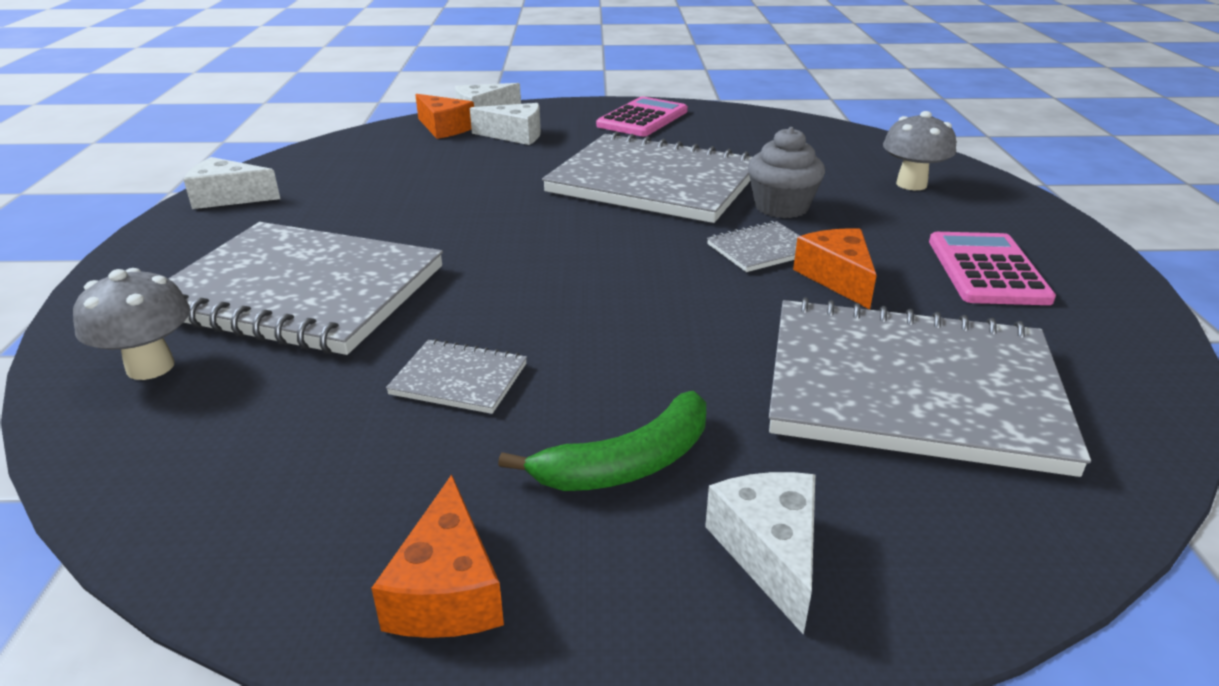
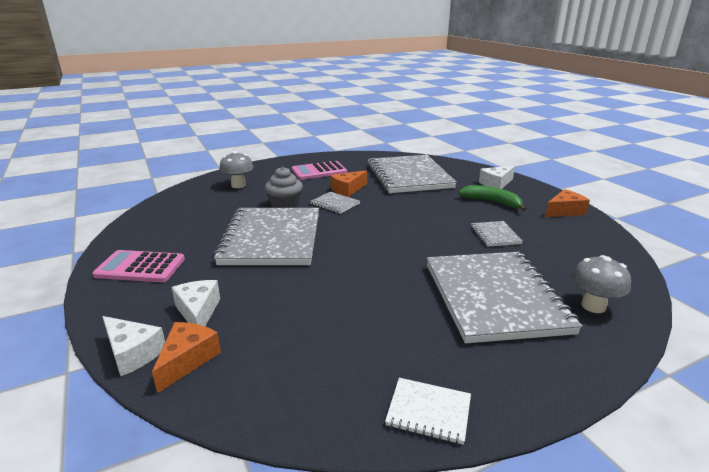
camera: 115 degrees left, 5 degrees down
(228, 197) = (428, 412): white cheese -> white notebook

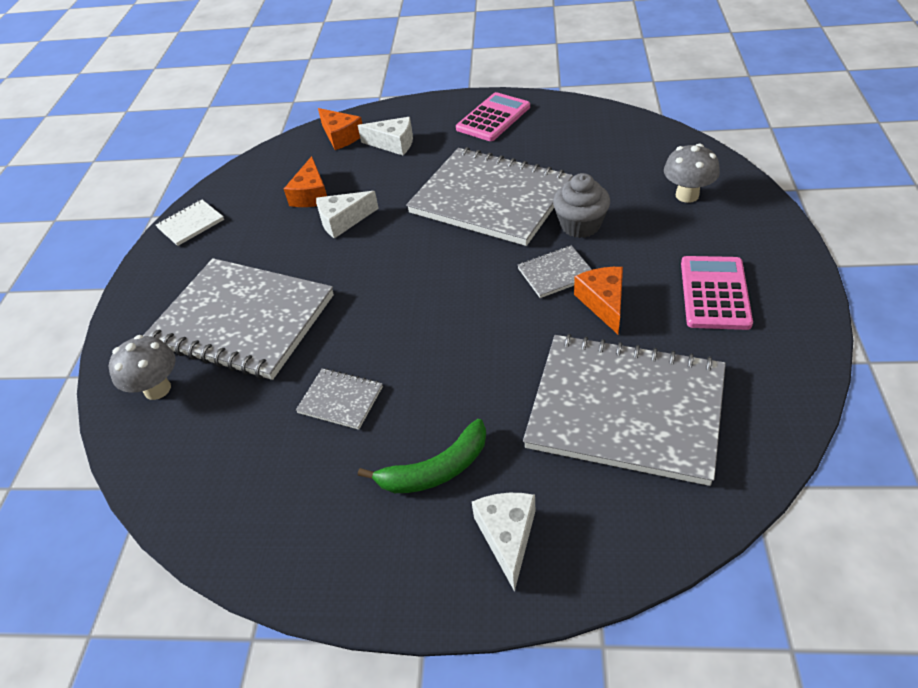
camera: 125 degrees right, 20 degrees up
(133, 353) = (370, 116): white cheese -> white cheese (343, 221)
(564, 211) = (327, 557): orange cheese -> orange cheese (311, 194)

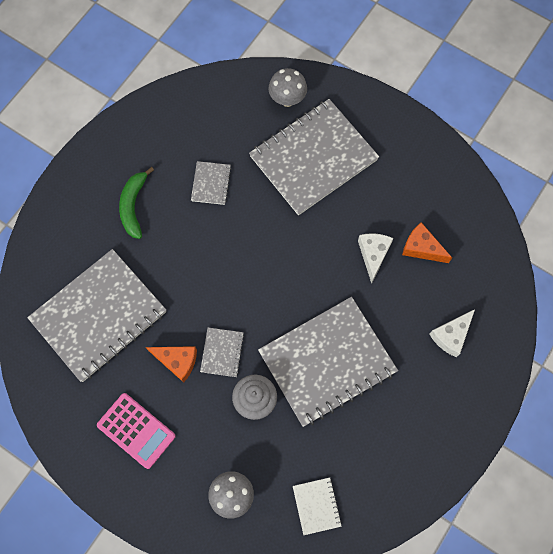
camera: 115 degrees right, 25 degrees up
(191, 224) = (441, 159): white notebook -> white notebook (316, 506)
(340, 400) = (211, 183): grey notebook -> grey notebook turned 45 degrees counterclockwise
(341, 136) = (491, 303): orange cheese -> none
(493, 118) = (435, 432): pink calculator -> none
(507, 536) = (76, 216): white cheese -> none

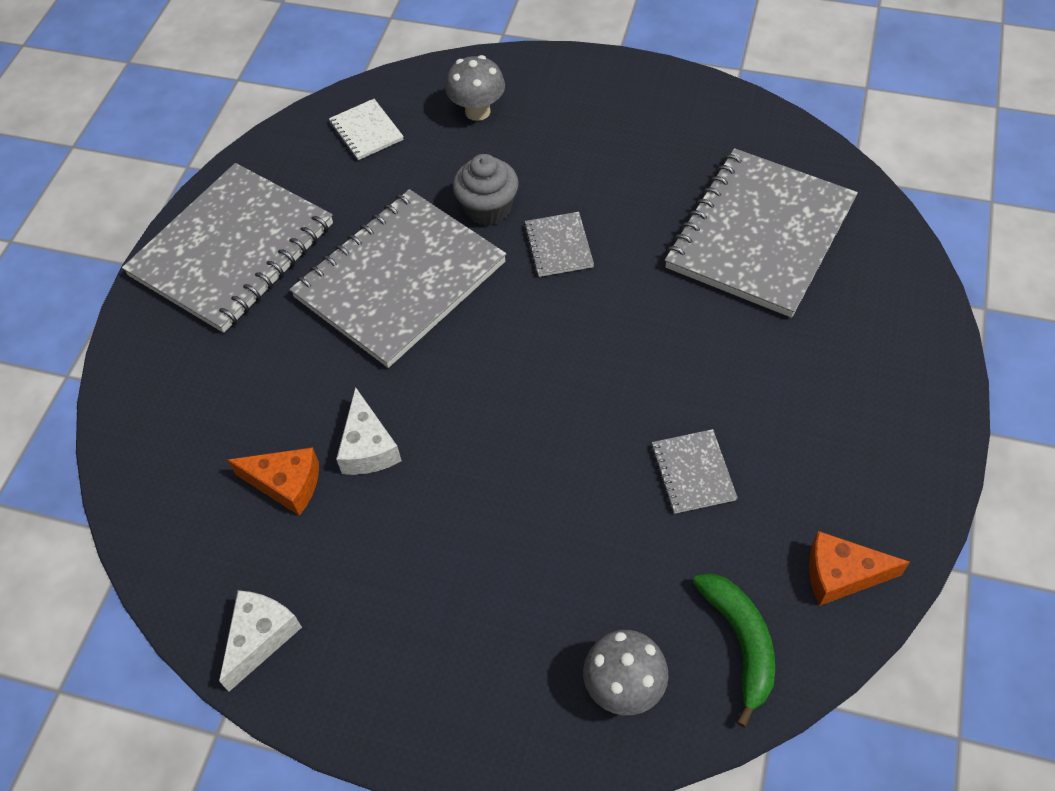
camera: 165 degrees right, 15 degrees down
(133, 206) = (803, 394): green banana -> green banana (740, 643)
(136, 430) = (632, 134): pink calculator -> none
(177, 361) = (617, 218): orange cheese -> orange cheese (841, 575)
(313, 158) = (527, 580): grey notebook -> grey notebook (232, 250)
(451, 335) = (216, 369): white cheese -> white cheese (260, 637)

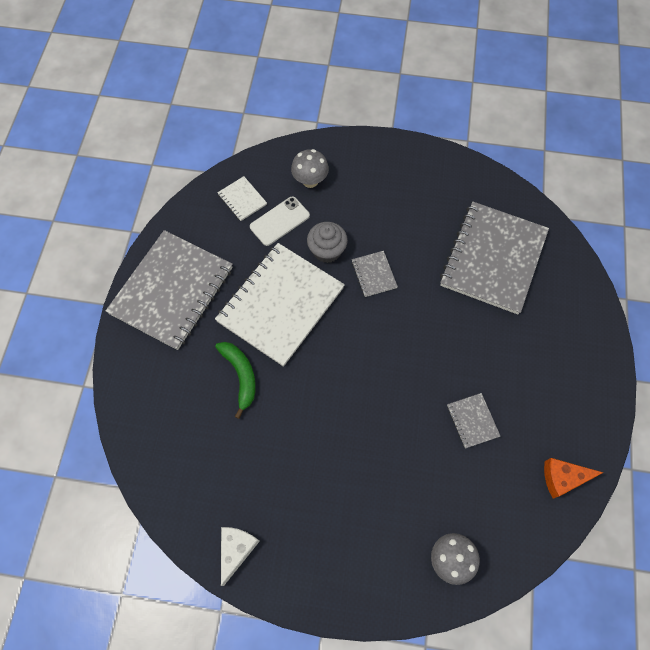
camera: 10 degrees left, 10 degrees up
(286, 484) = (234, 449): orange cheese -> none
(368, 447) = (279, 420): white cheese -> none
(400, 280) = (280, 305): grey notebook -> white notebook
(419, 164) = (279, 221): none -> white phone
(740, 643) = (511, 525): green banana -> green banana (240, 376)

